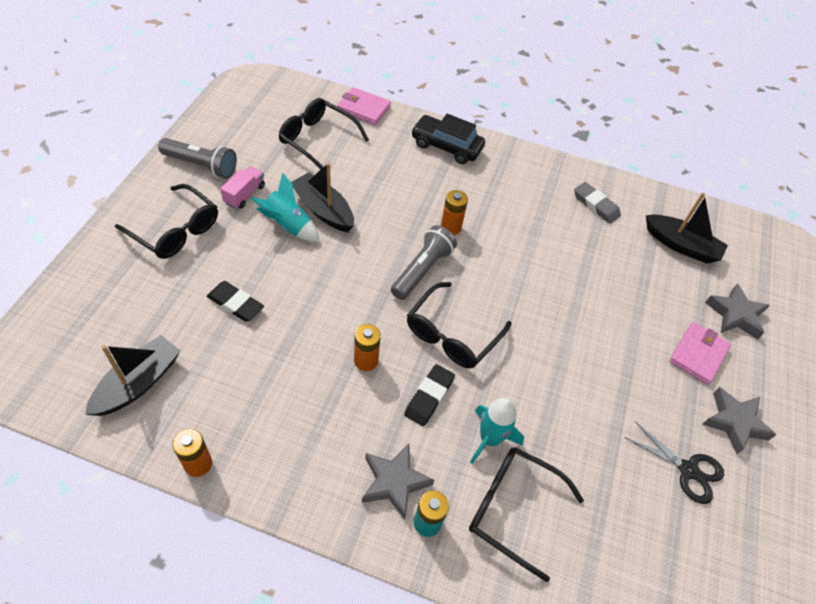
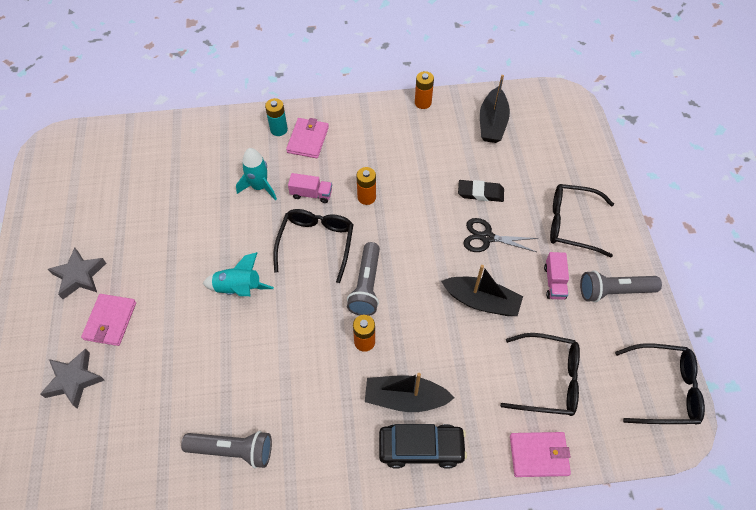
camera: 160 degrees right, 5 degrees up
(288, 225) = (497, 272): turquoise rocket -> turquoise rocket (239, 289)
(394, 482) = (308, 140): grey star -> pink wallet
(429, 397) = (311, 194): black eraser -> pink truck
(512, 509) = (230, 156): black glasses -> black glasses (664, 389)
(595, 205) = (233, 450): grey eraser -> grey flashlight
(681, 245) = (132, 442): black boat -> black boat (405, 398)
(688, 470) = (116, 226): black scissors -> black scissors (487, 237)

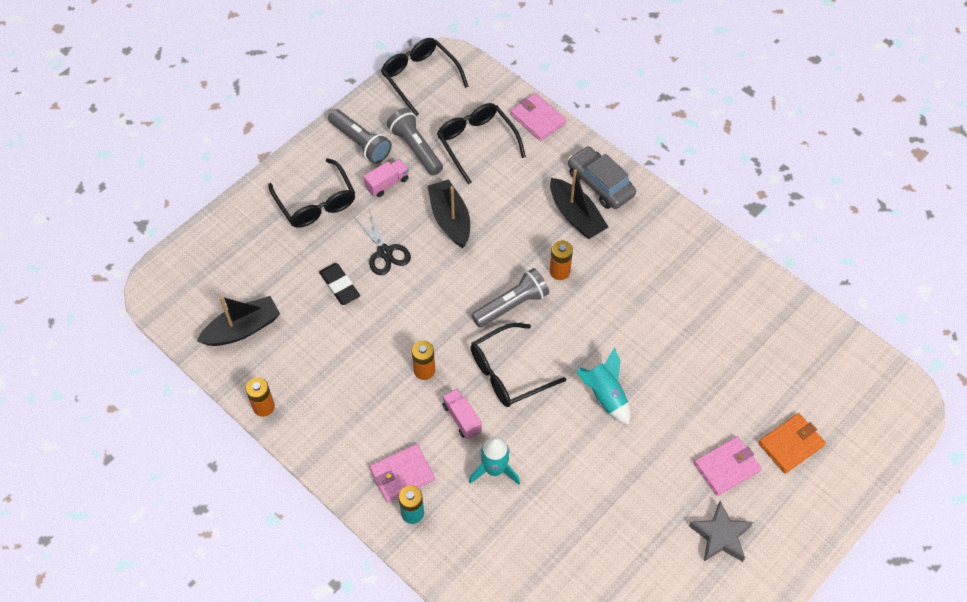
camera: 130 degrees left, 0 degrees up
(74, 380) = (791, 444): grey star -> orange wallet
(233, 450) = (718, 291): grey flashlight -> grey flashlight (416, 148)
(421, 448) = (600, 184): black car -> grey car

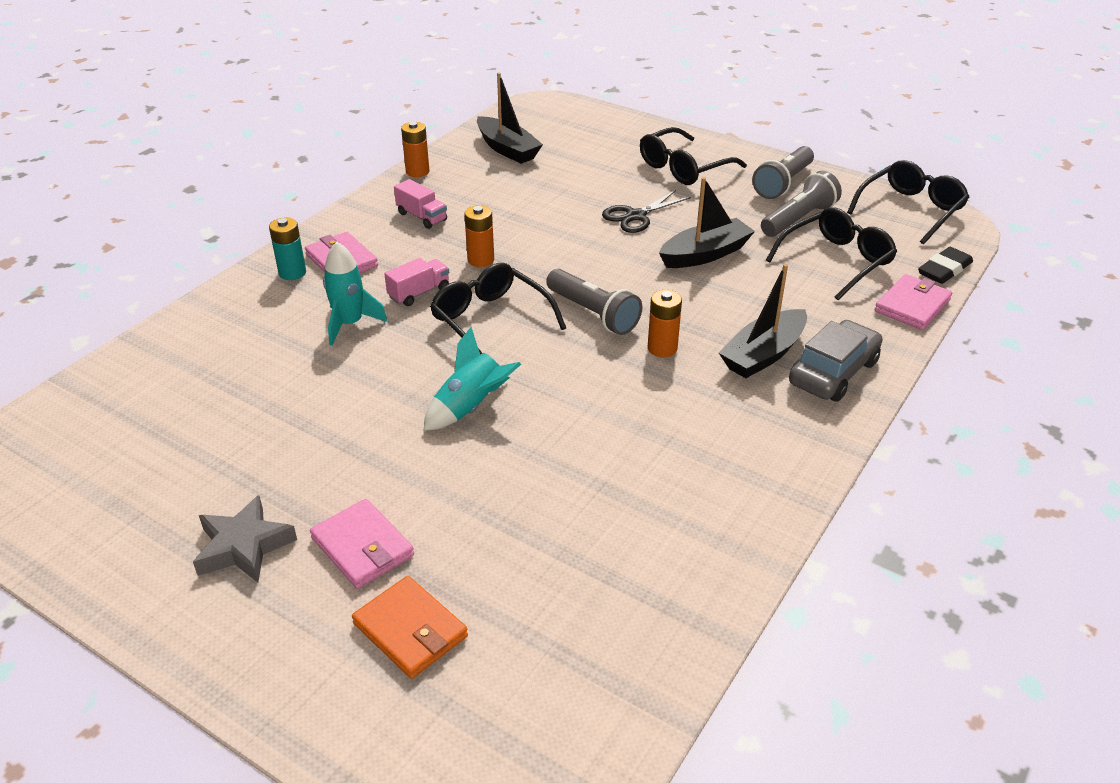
camera: 80 degrees right, 20 degrees down
(340, 286) = (579, 194): black eraser -> black eraser (944, 270)
(387, 183) = (735, 206): pink truck -> pink truck (422, 217)

